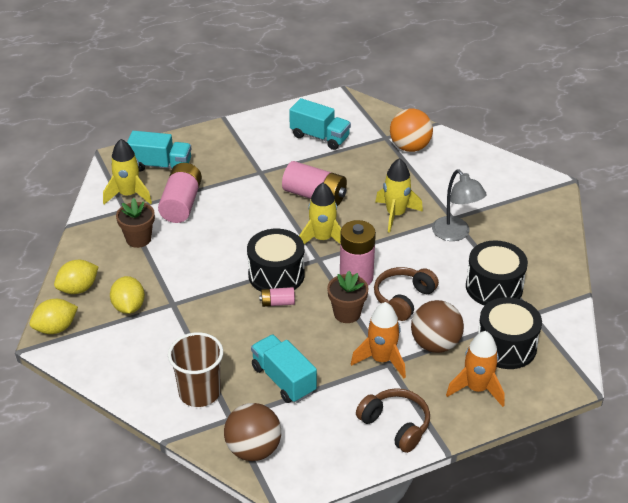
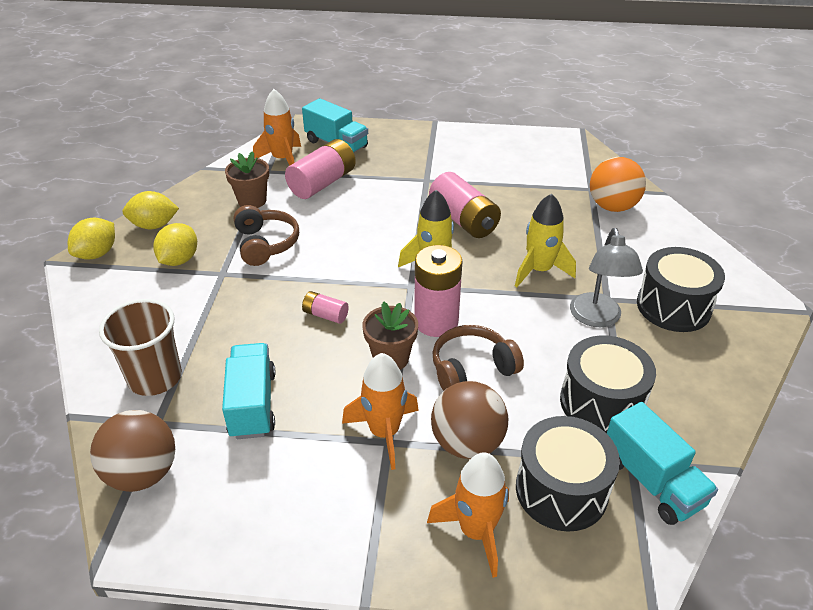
camera: 30 degrees right, 0 degrees up
(56, 328) = (97, 254): yellow lemon -> yellow lemon turned 60 degrees counterclockwise
(129, 195) = (282, 159): yellow rocket -> orange rocket
(276, 275) = (351, 285): black drum -> black drum (673, 306)
(319, 137) = (517, 166): turquoise truck -> turquoise truck (652, 481)
(395, 425) = (329, 529): brown headphones -> brown headphones (265, 244)

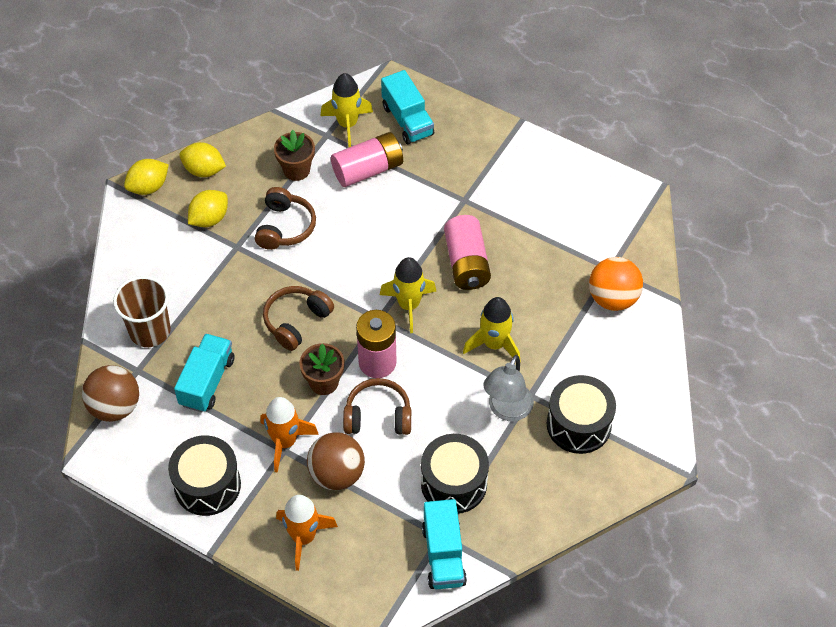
camera: 25 degrees right, 15 degrees up
(282, 159) = (347, 124): orange rocket -> yellow rocket
(325, 315) = (296, 321): pink battery -> brown headphones
(561, 490) = (377, 534): black drum -> black drum (207, 485)

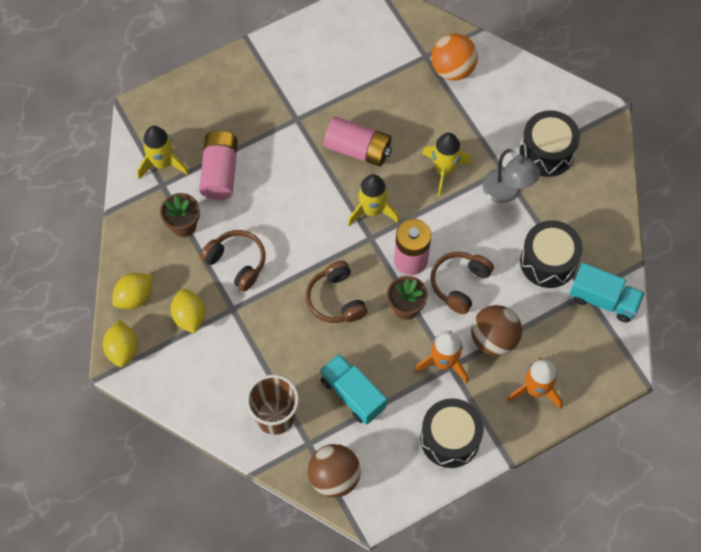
camera: 60 degrees left, 10 degrees up
(407, 120) = (189, 117): turquoise truck -> none

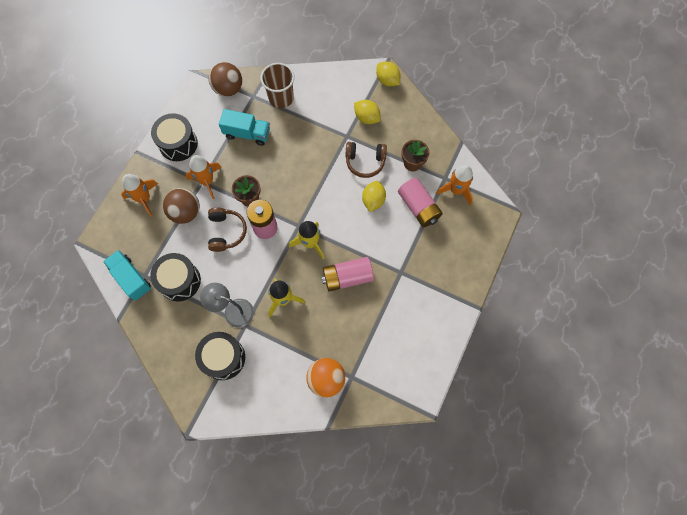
camera: 145 degrees right, 5 degrees up
(135, 297) = (404, 109): yellow lemon -> yellow lemon (373, 200)
(162, 163) = (456, 190): yellow rocket -> orange rocket
(336, 299) = (293, 177): brown headphones -> none
(603, 299) = (131, 278): turquoise truck -> turquoise truck turned 60 degrees clockwise

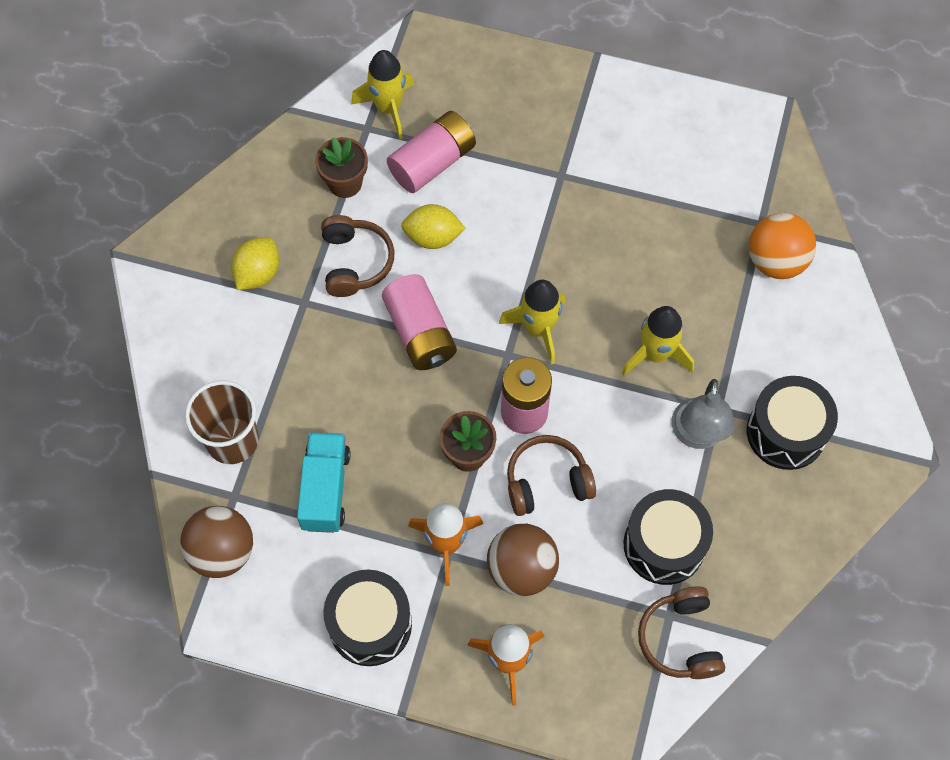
camera: 100 degrees left, 5 degrees down
(131, 278) = (680, 639): turquoise truck -> brown headphones
(347, 277) = (590, 257): pink battery -> pink battery (420, 332)
(387, 80) = (168, 249): yellow lemon -> none
(456, 190) = (388, 108): orange rocket -> yellow rocket

